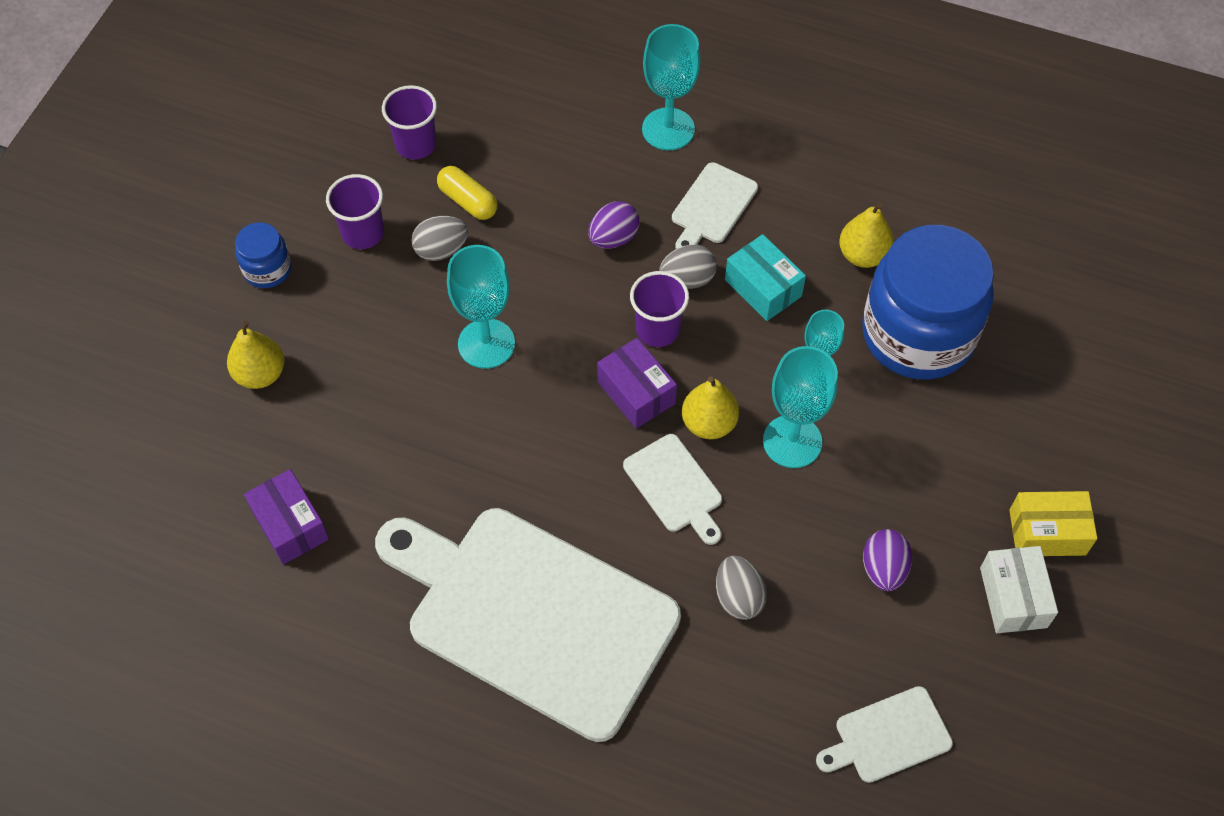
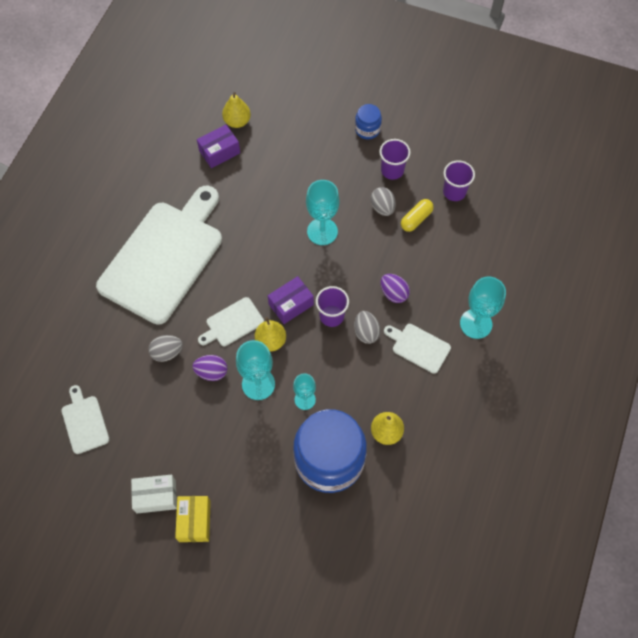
camera: 90 degrees right, 5 degrees up
(260, 374) = (304, 132): yellow pear -> yellow pear (237, 121)
(763, 288) = (361, 373): turquoise box -> none
(883, 569) = (178, 427): purple egg -> purple egg (211, 372)

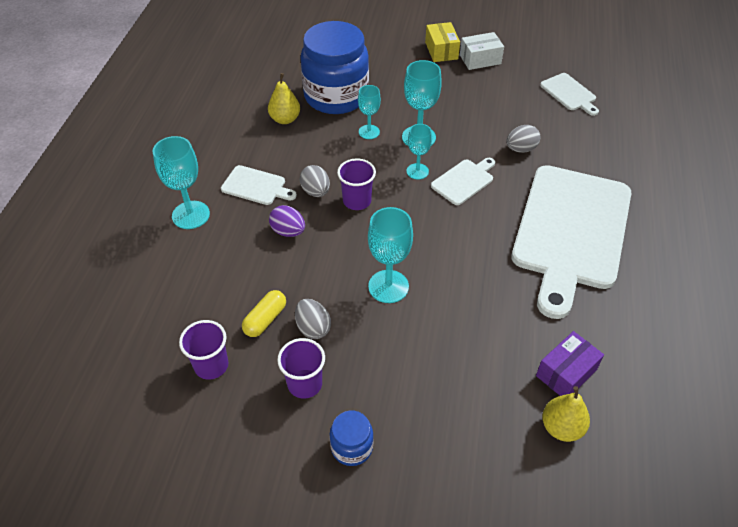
camera: 170 degrees right, 15 degrees down
(211, 372) = (468, 140): purple egg -> none
(271, 341) = (417, 171): yellow pear -> turquoise goblet
(291, 304) = (405, 205): purple box -> none

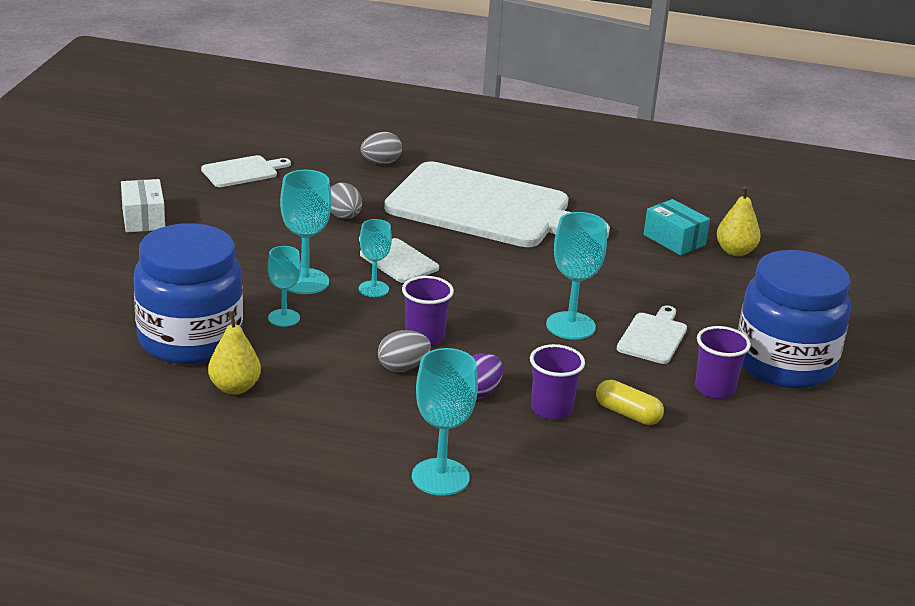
camera: 90 degrees left, 20 degrees down
(211, 365) = (701, 455): purple cup -> purple cup (551, 409)
(256, 186) = (385, 417): white cutting board -> white cutting board (653, 337)
(313, 328) = (636, 380): grey egg -> grey egg (381, 163)
(352, 447) = (784, 364): blue jar -> blue jar, size x2.27
(441, 51) = (108, 244): yellow box -> none
(566, 373) = (674, 240): purple box -> turquoise box

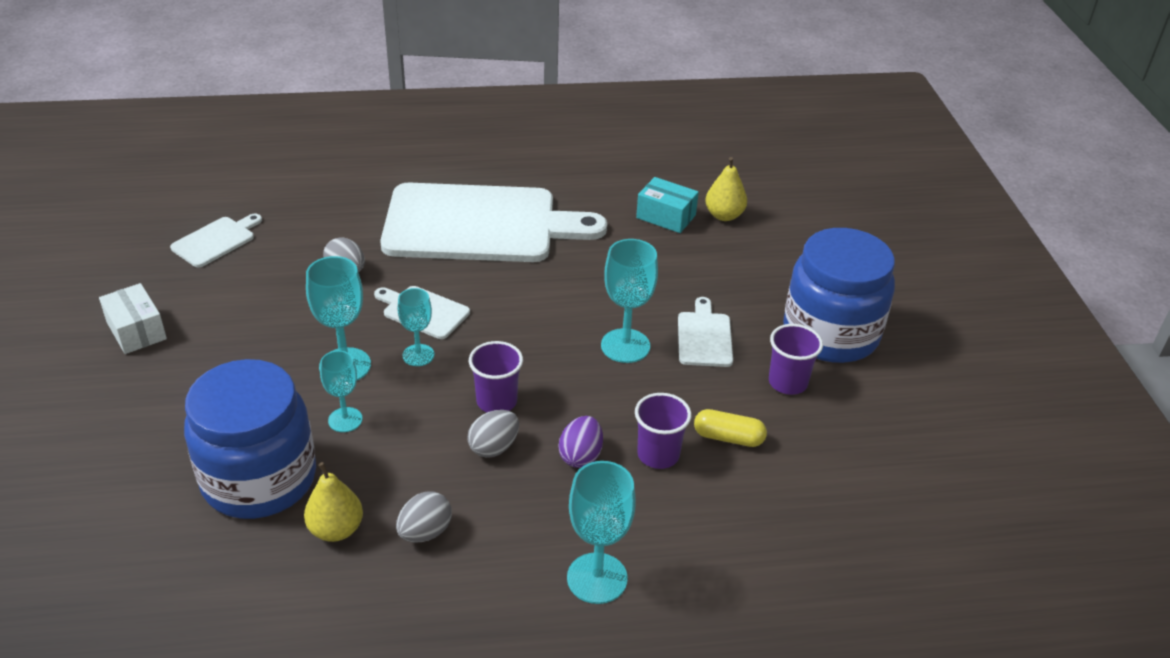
camera: 20 degrees left, 10 degrees up
(381, 163) = (352, 194): grey egg -> grey egg (425, 532)

